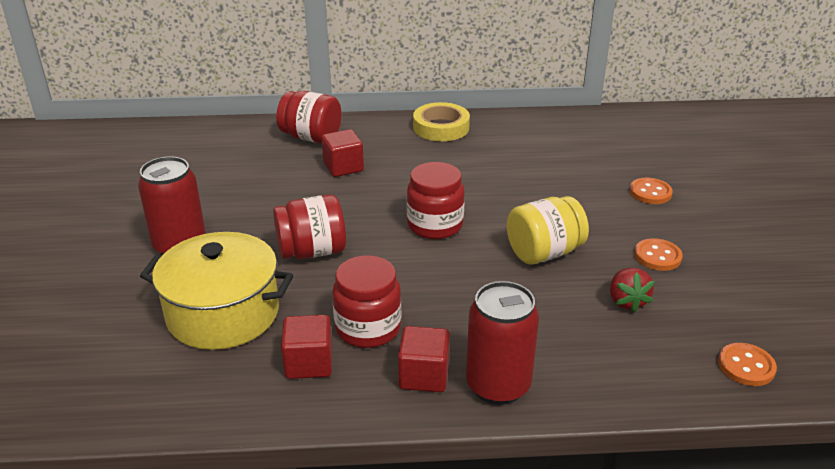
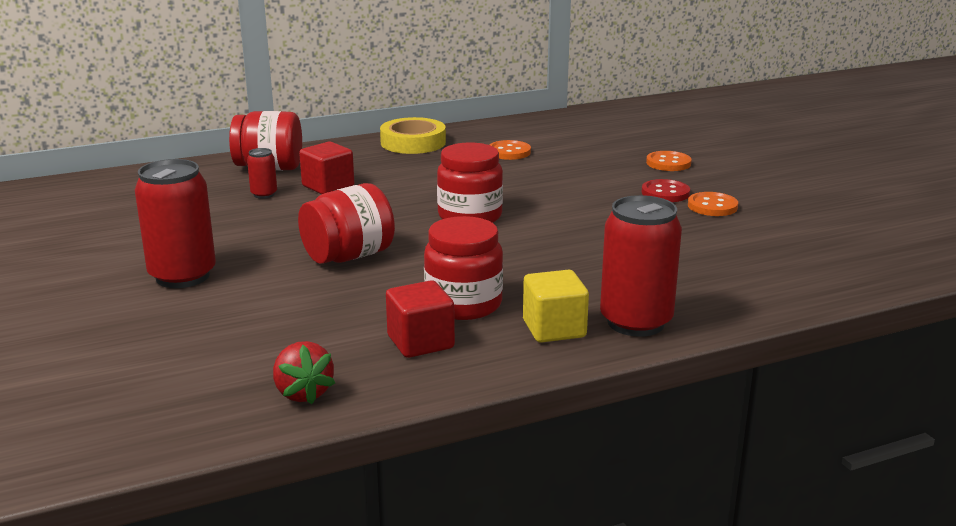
camera: 20 degrees left, 10 degrees down
(223, 313) = (285, 321): yellow pot -> none
(290, 167) = (264, 194): none -> red can
(424, 375) = (554, 329): red cube -> yellow cube
(544, 253) = (600, 220): yellow jar -> none
(623, 230) = (665, 193): none -> red button
(627, 301) = (710, 242): red strawberry -> red strawberry (303, 393)
(746, 366) = (853, 267): orange button -> orange button (509, 152)

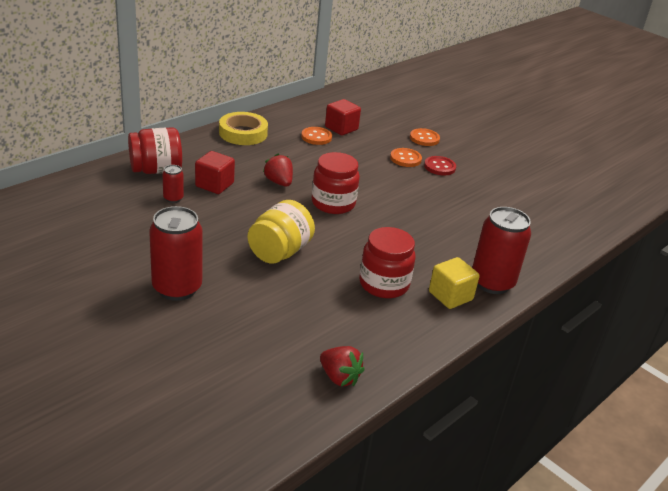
camera: 25 degrees left, 10 degrees up
(348, 256) = (279, 252): red jar -> yellow jar
(415, 190) = (279, 182): none -> red strawberry
(420, 342) = (380, 321): red cube -> red cube (341, 128)
(712, 206) = (474, 176): orange button -> orange button (405, 159)

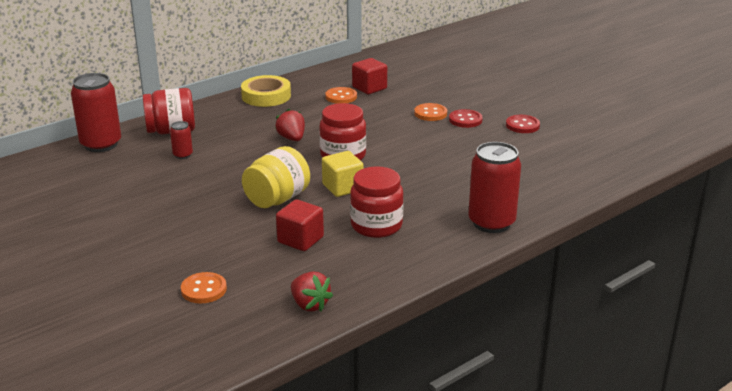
camera: 10 degrees right, 5 degrees down
(177, 288) = (169, 231): red can -> red can (101, 144)
(214, 185) = (226, 142): red cube -> red cube (300, 240)
(424, 138) = (456, 94): orange button -> orange button (204, 289)
(450, 296) = (443, 235): yellow cube -> yellow cube (342, 187)
(493, 175) = (522, 125): none -> red button

